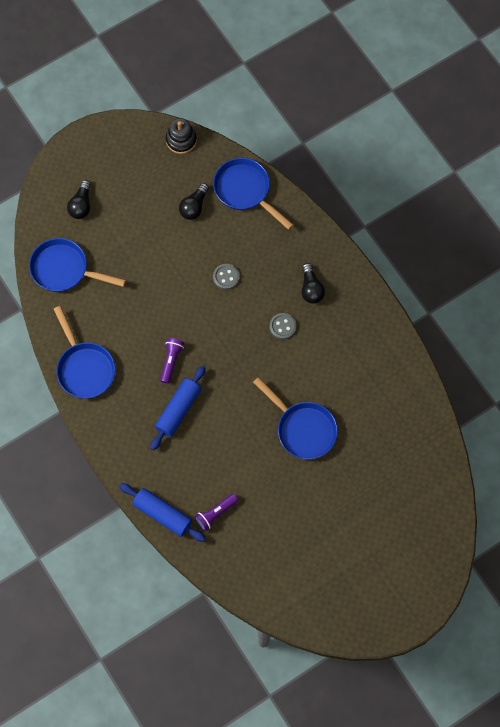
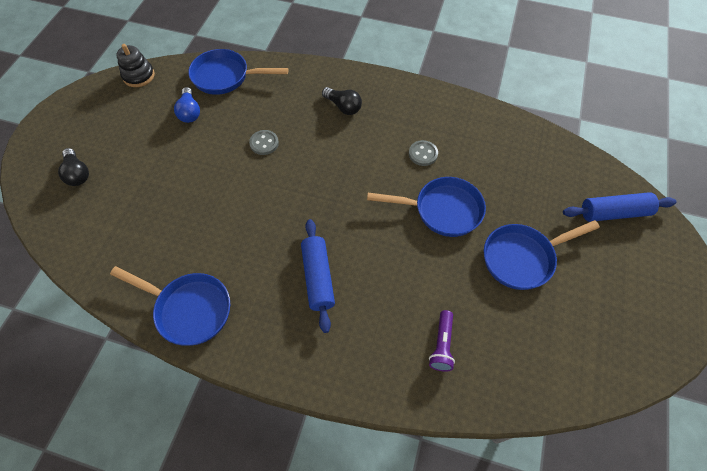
camera: 40 degrees left, 10 degrees down
(64, 270) = (99, 236): blue pan -> blue pan (522, 258)
(162, 514) = (392, 390): blue rolling pin -> blue rolling pin (614, 212)
(171, 361) = (273, 241): purple flashlight -> none
(194, 206) = (190, 112): black light bulb -> blue light bulb
(282, 326) = (347, 147): grey button -> grey button (423, 154)

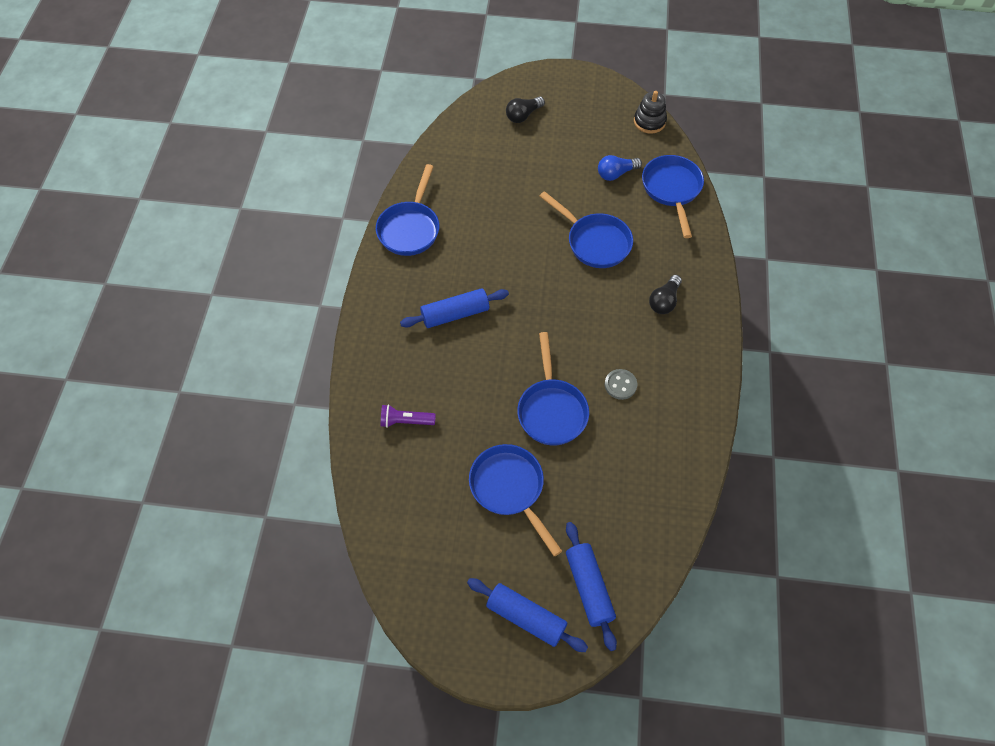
camera: 80 degrees right, 0 degrees up
(264, 143) = (595, 242): grey button -> blue pan
(646, 265) = (526, 618): none -> blue rolling pin

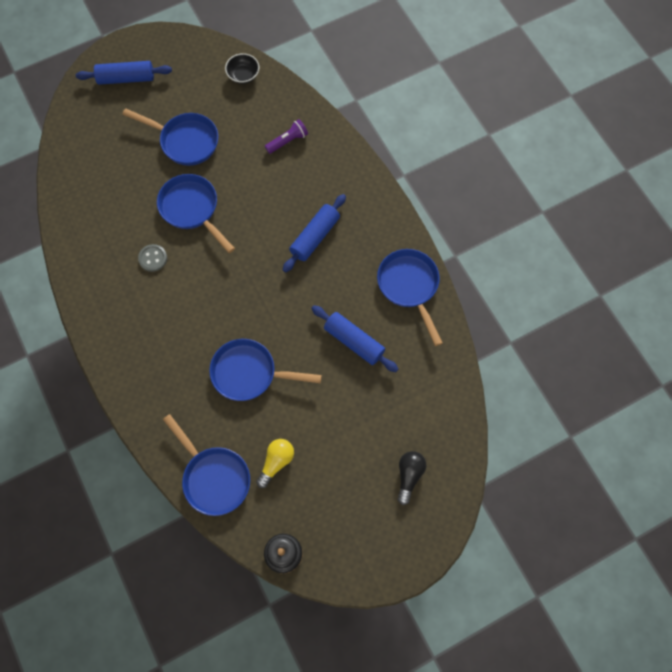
camera: 145 degrees right, 10 degrees up
(391, 530) = (243, 75): none -> black bowl
(589, 587) = (97, 115): blue rolling pin -> blue rolling pin (354, 341)
(616, 173) = (276, 462): blue light bulb -> yellow light bulb
(664, 301) = (158, 352): black light bulb -> none

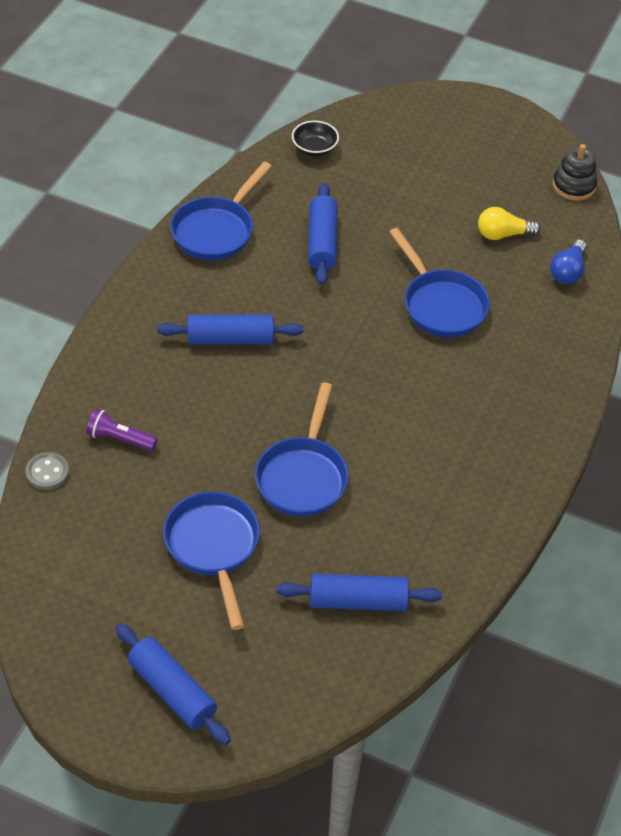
camera: 130 degrees left, 20 degrees down
(100, 183) = (358, 601): none -> blue rolling pin
(153, 258) = (402, 473): grey button -> grey button (47, 472)
(214, 477) = (568, 271): blue pan -> blue light bulb
(243, 75) = (52, 550): black bowl -> black bowl (314, 148)
(409, 476) = (413, 139): black light bulb -> none

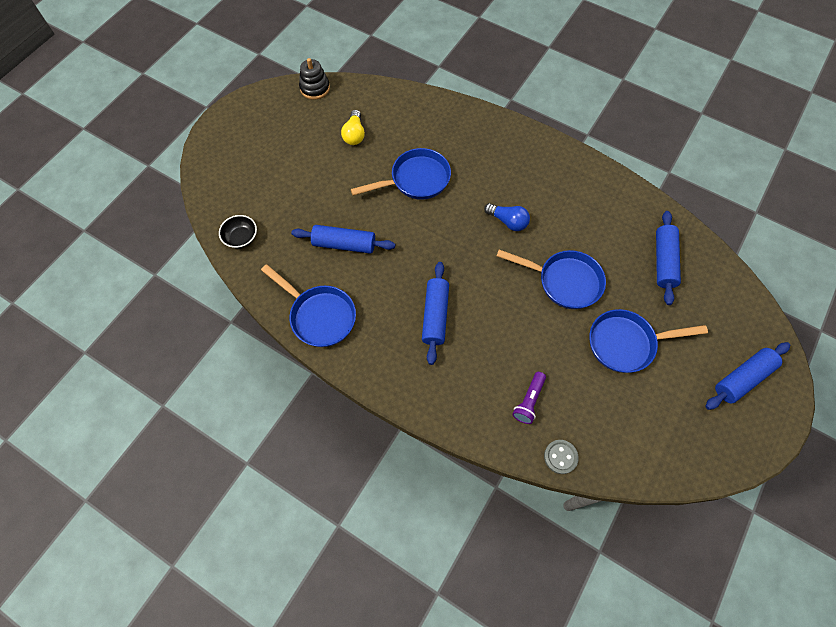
camera: 80 degrees left, 15 degrees up
(568, 271) = (394, 106): blue light bulb -> blue light bulb (508, 221)

